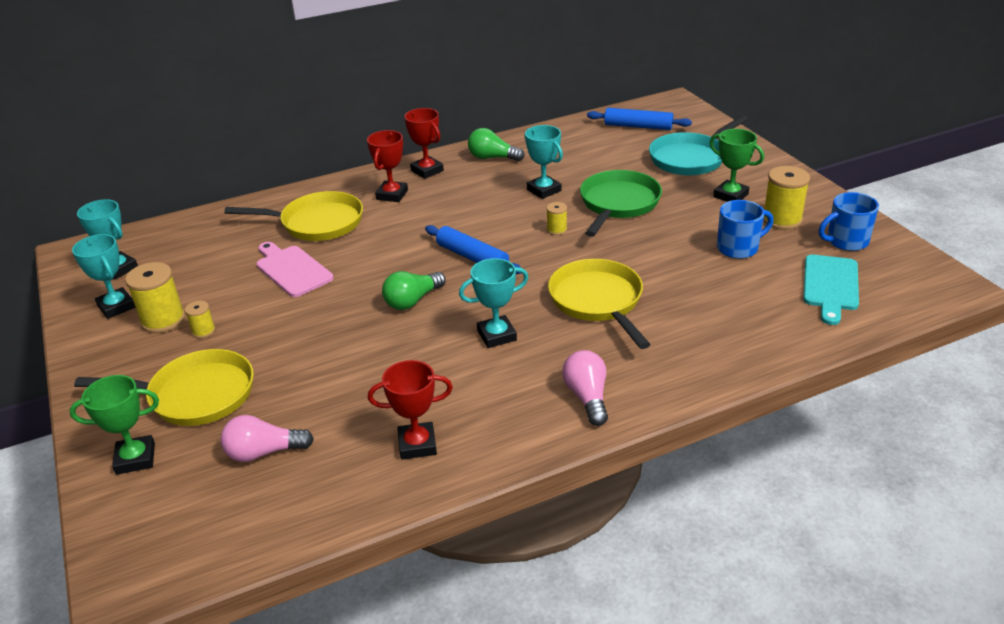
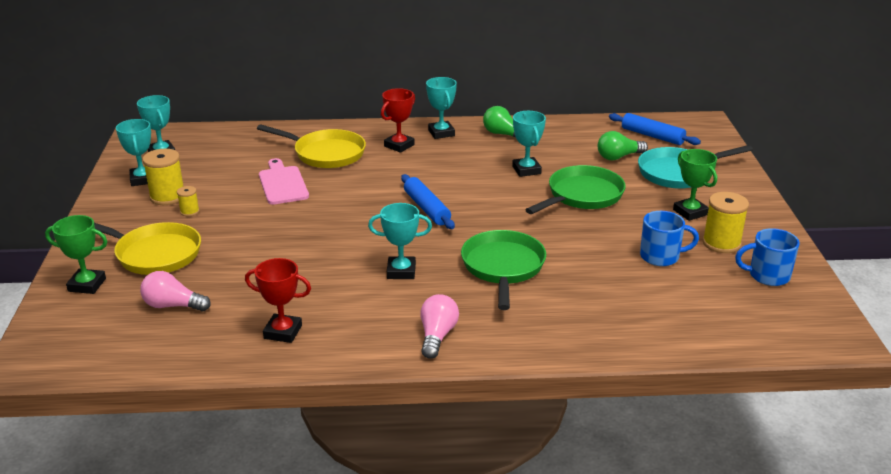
camera: 20 degrees right, 5 degrees down
(412, 301) = (356, 229): green light bulb -> green light bulb (618, 157)
(427, 171) = (441, 133): red trophy -> turquoise trophy
(557, 230) = (512, 204): yellow spool -> none
(598, 301) = (503, 267): yellow pan -> green pan
(830, 286) = (720, 308): turquoise cutting board -> none

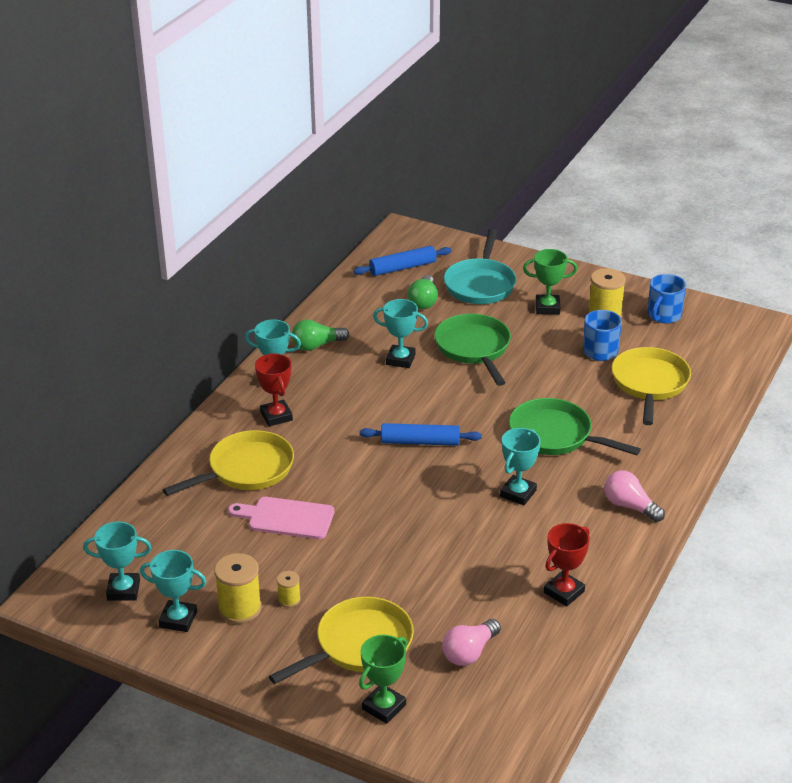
camera: 60 degrees left, 5 degrees up
(642, 297) = (649, 384): none -> yellow pan

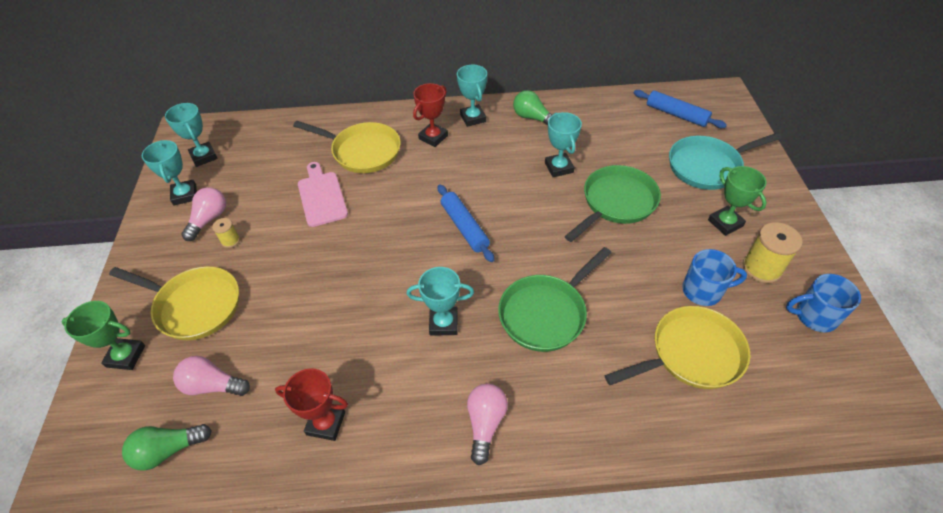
camera: 60 degrees right, 15 degrees up
(240, 609) = (209, 219): yellow spool -> pink light bulb
(424, 301) = (647, 145): green light bulb -> green light bulb (168, 450)
(555, 435) = (546, 313): green pan -> green pan turned 135 degrees counterclockwise

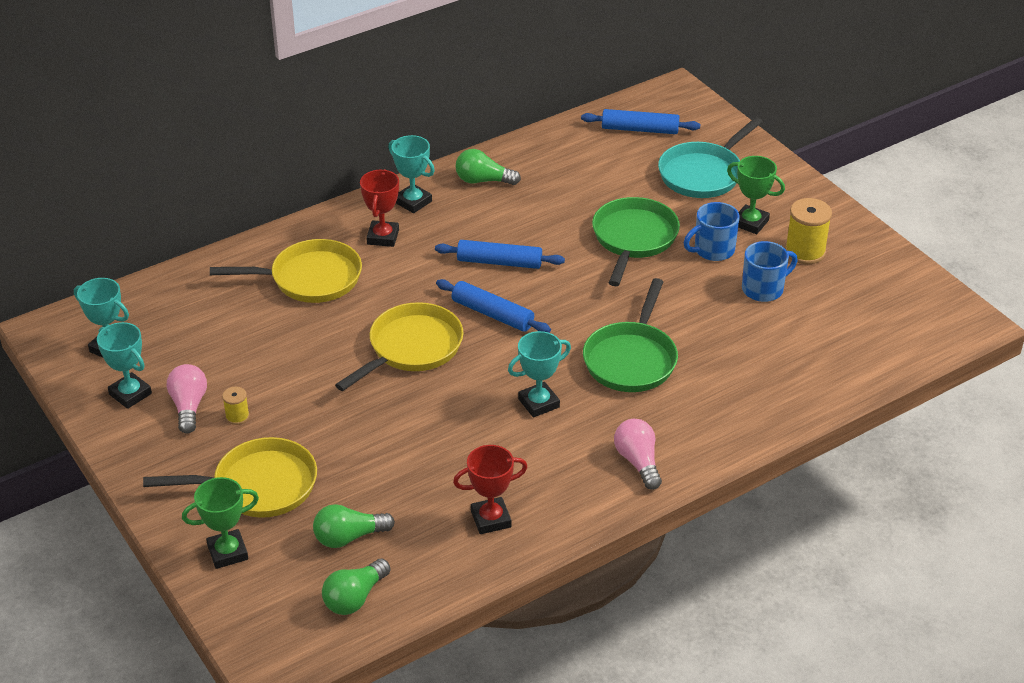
camera: 30 degrees left, 10 degrees down
(213, 385) = (349, 537): pink light bulb -> green light bulb
(321, 196) = (304, 339): pink cutting board -> none
(500, 186) = (499, 262): none -> blue rolling pin
(559, 167) = (550, 224): turquoise trophy -> none
(691, 354) = (782, 343): yellow pan -> yellow pan (411, 348)
(814, 316) = (869, 276): blue mug -> blue mug (713, 250)

